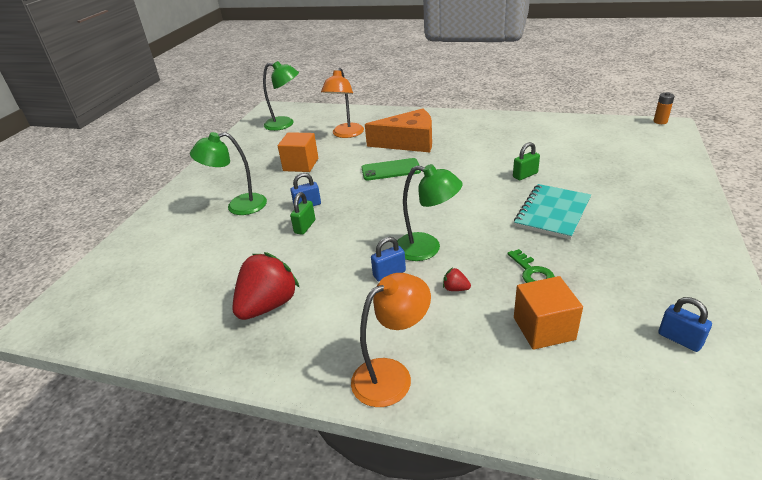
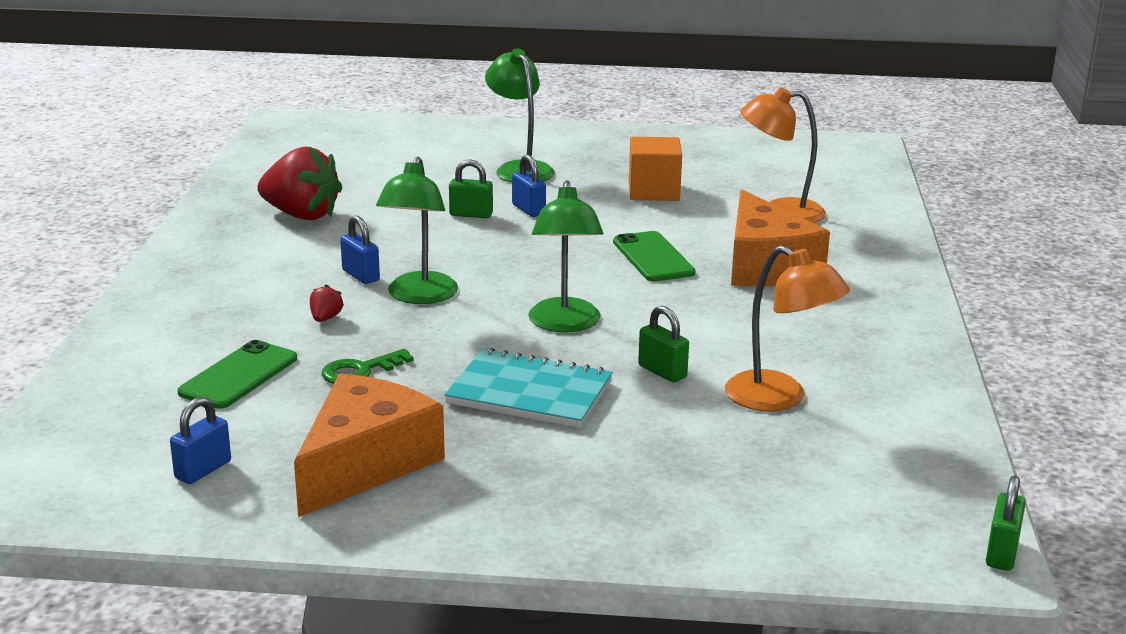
camera: 75 degrees right, 10 degrees down
(285, 124) = (802, 162): green lamp -> green lamp (565, 324)
(392, 375) = (176, 289): orange lamp -> orange lamp (779, 398)
(544, 328) = (239, 375): orange cube -> green phone
(646, 269) = (365, 463): none -> orange cheese
(660, 121) = (1001, 553): orange battery -> green padlock

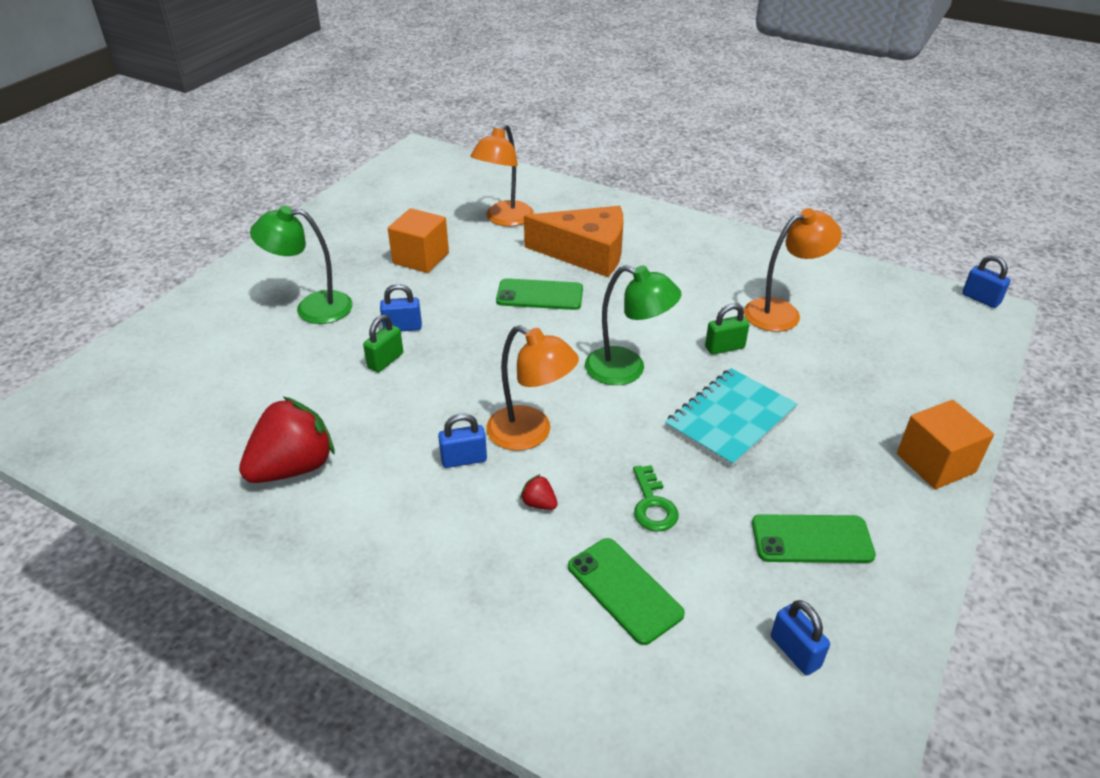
camera: 65 degrees left, 15 degrees up
(365, 463) = (812, 539): orange cheese -> green phone
(419, 296) = (530, 434): green lamp -> orange lamp
(557, 534) = (935, 463): none -> orange cube
(1001, 553) = (980, 299): green padlock -> blue padlock

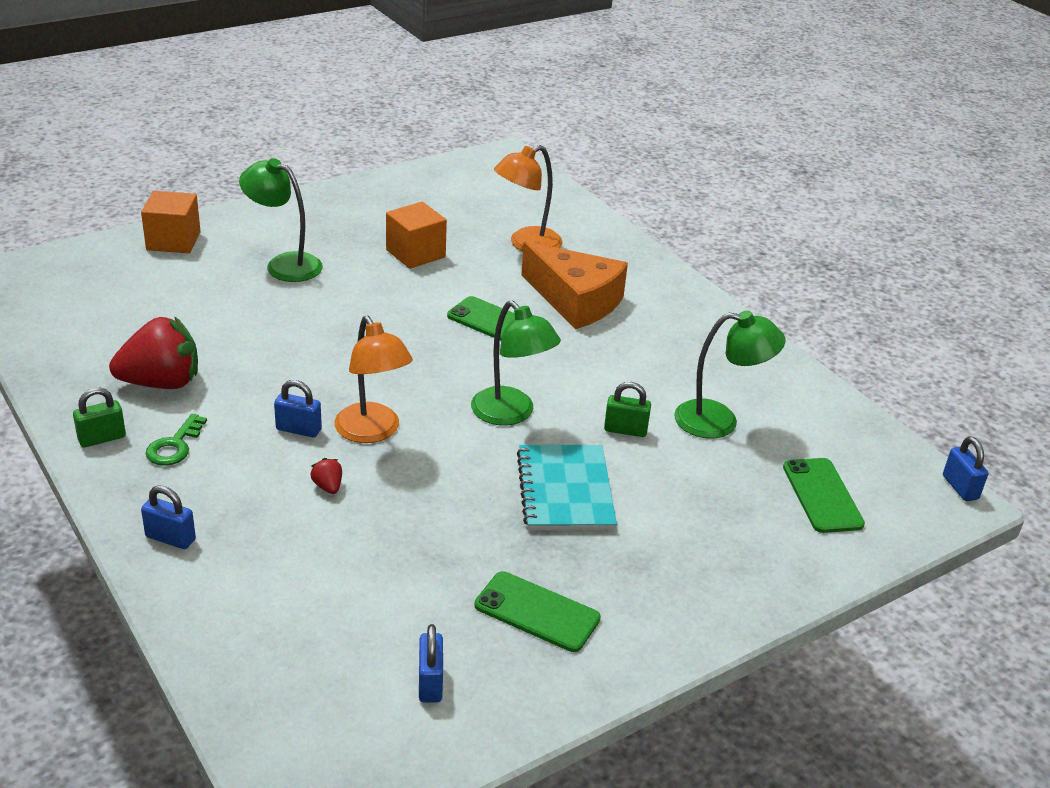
camera: 25 degrees right, 5 degrees down
(385, 361) = (306, 329): green padlock -> green padlock (102, 438)
(402, 327) = (345, 307): blue padlock -> blue padlock (170, 538)
(624, 590) = (335, 577): green phone -> green phone (822, 495)
(652, 505) = (422, 527): green key -> green key (174, 446)
(730, 419) = (565, 490): turquoise notebook -> turquoise notebook turned 75 degrees counterclockwise
(782, 312) = (719, 421): orange lamp -> green lamp
(935, 463) = (729, 605): orange cube -> orange cube (173, 241)

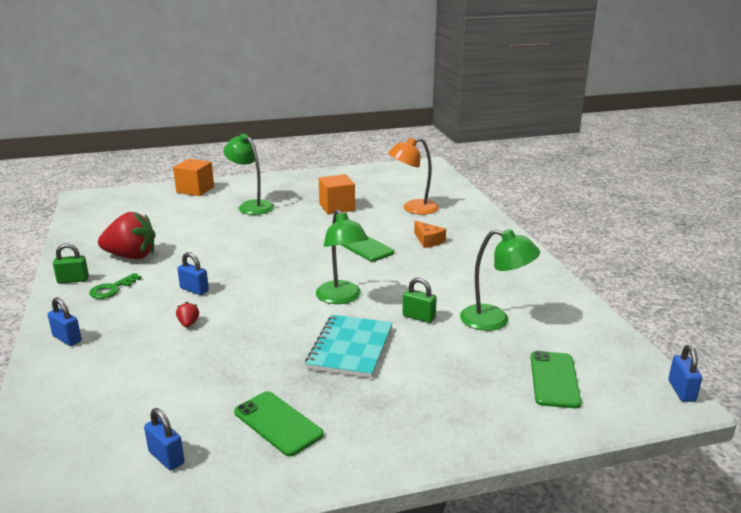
camera: 20 degrees right, 10 degrees down
(372, 432) = (240, 297): orange lamp -> none
(430, 683) = (166, 457): blue padlock -> blue padlock turned 60 degrees counterclockwise
(575, 301) = (428, 240): orange cheese -> orange cheese, size x0.48

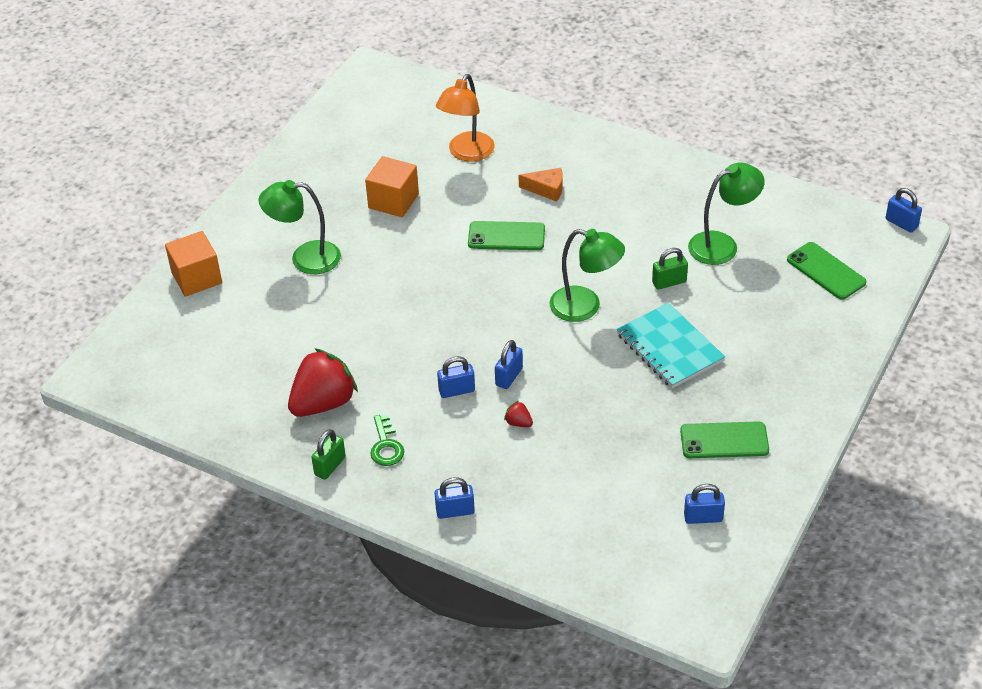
camera: 45 degrees left, 20 degrees up
(232, 301) = (509, 377): none -> blue padlock

